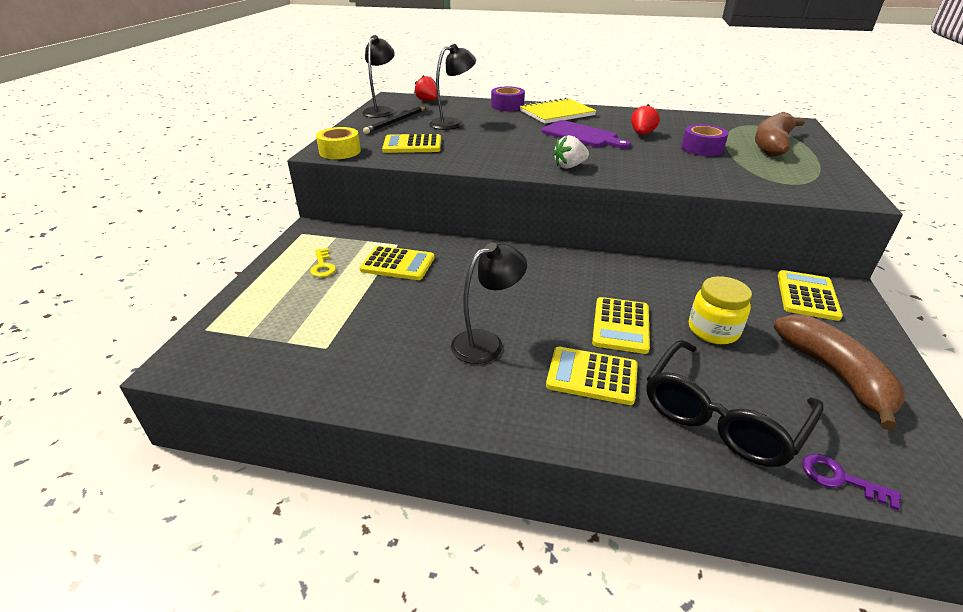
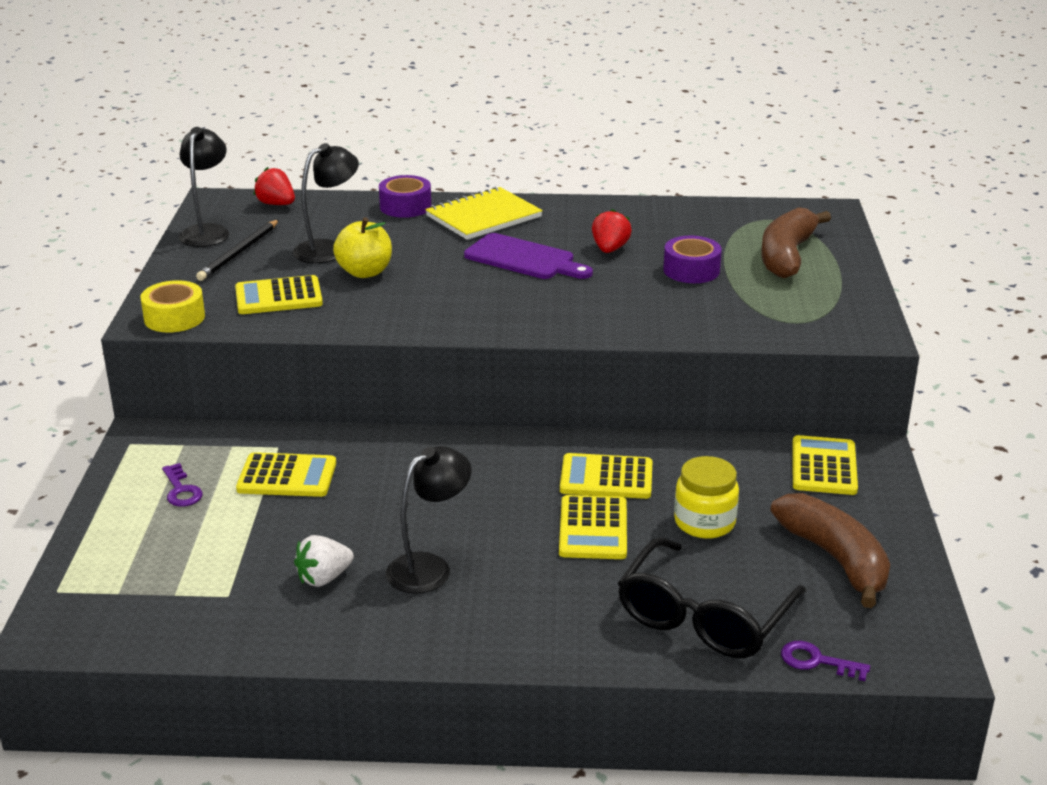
camera: 10 degrees left, 5 degrees down
(322, 266) = (181, 490): yellow key -> purple key
(473, 136) = (365, 272): none -> yellow apple
(569, 166) = (510, 317): white strawberry -> white strawberry (324, 578)
(592, 376) = (560, 591): yellow calculator -> yellow calculator (606, 478)

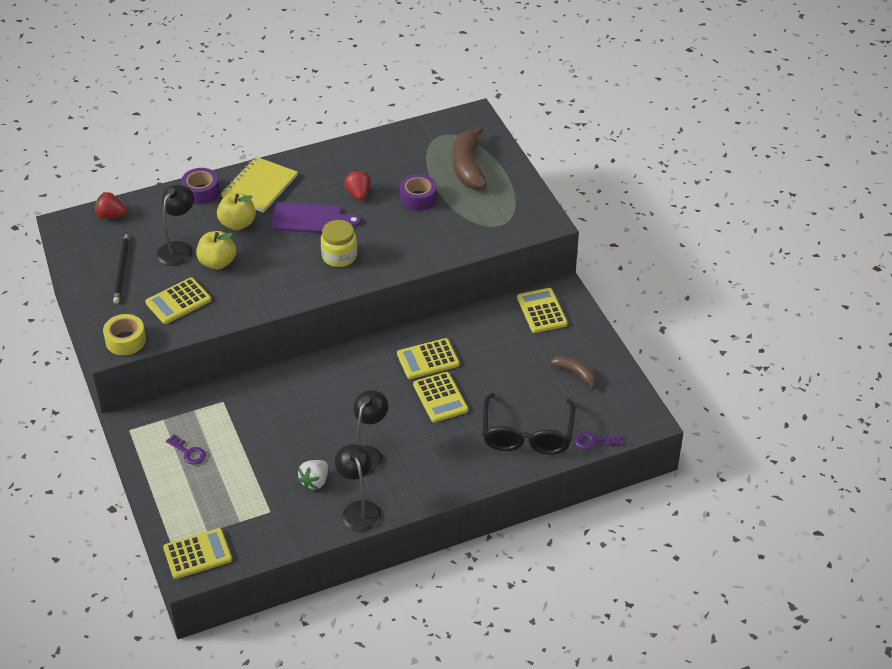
camera: 25 degrees left, 15 degrees up
(207, 231) = (84, 257): black lamp -> black lamp (359, 509)
(287, 476) = (244, 421): yellow calculator -> yellow calculator (197, 554)
(424, 243) = (237, 223): none -> yellow apple
(704, 522) = (497, 373): yellow jar -> yellow jar (339, 256)
(835, 559) = (575, 374): brown banana -> brown banana, size x0.56

